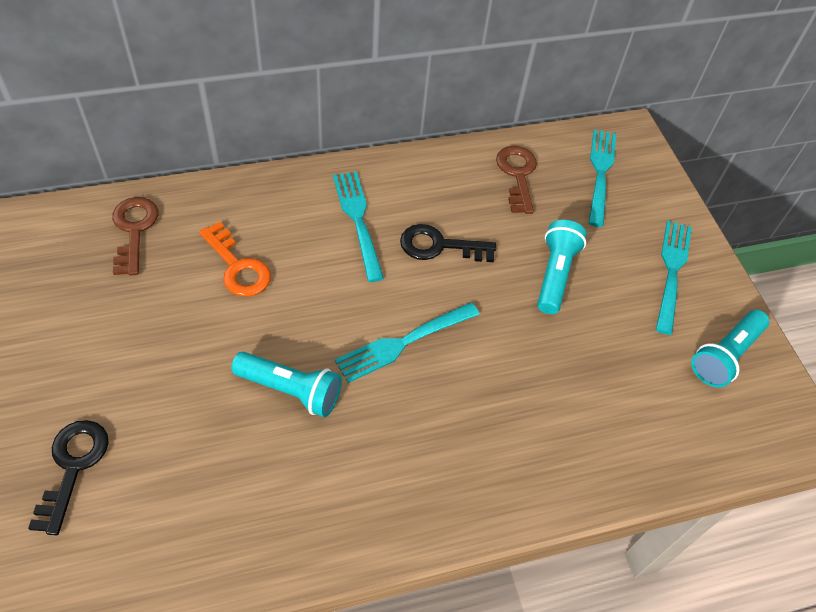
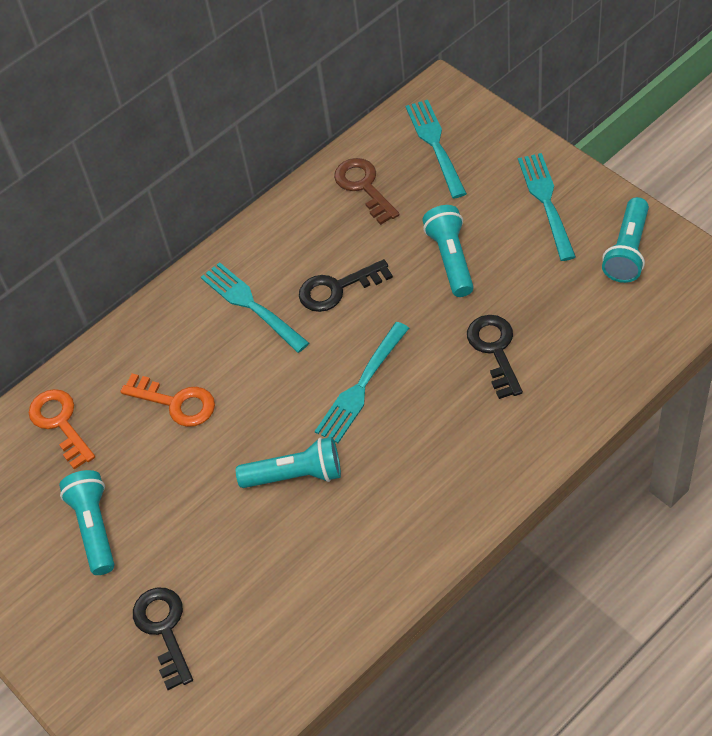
camera: 15 degrees left, 0 degrees up
(90, 335) = (94, 528): none -> turquoise flashlight
(134, 230) = (60, 423): brown key -> orange key
(545, 378) = (495, 350): none -> black key

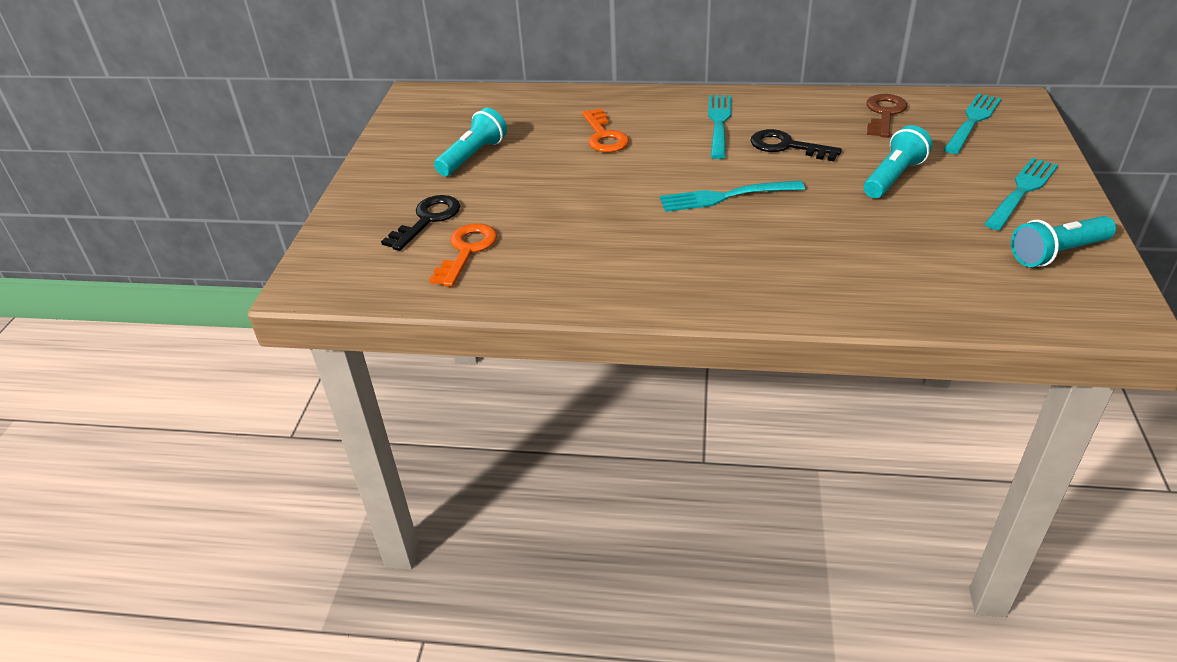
camera: 45 degrees right, 15 degrees down
(60, 423) = (532, 107): orange key -> orange key (467, 251)
(295, 475) = (614, 208): turquoise flashlight -> none
(495, 350) = (852, 238): black key -> none

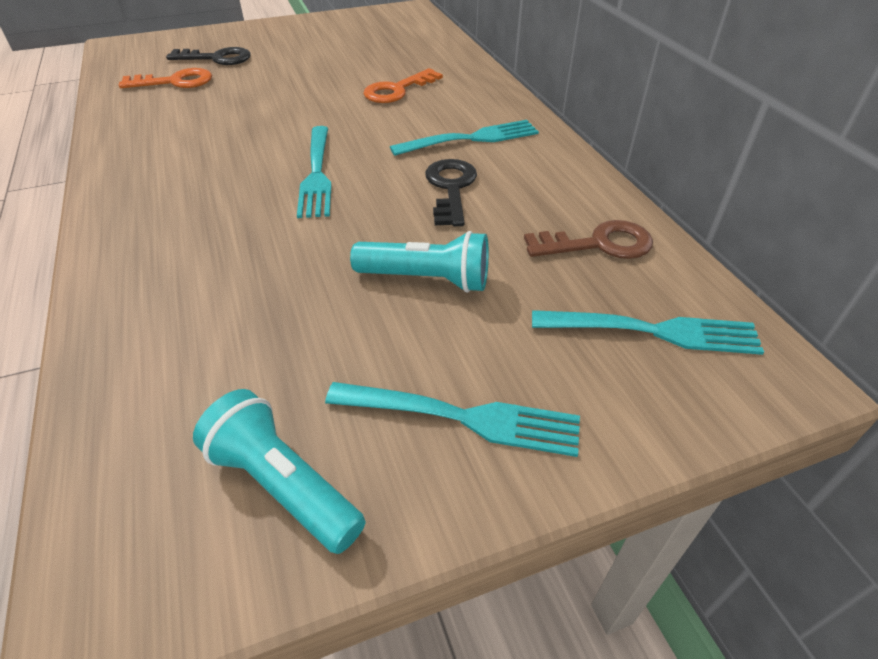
camera: 60 degrees right, 5 degrees up
(473, 156) = (324, 50): turquoise flashlight -> none
(726, 196) = (316, 173): turquoise fork -> turquoise fork turned 150 degrees counterclockwise

